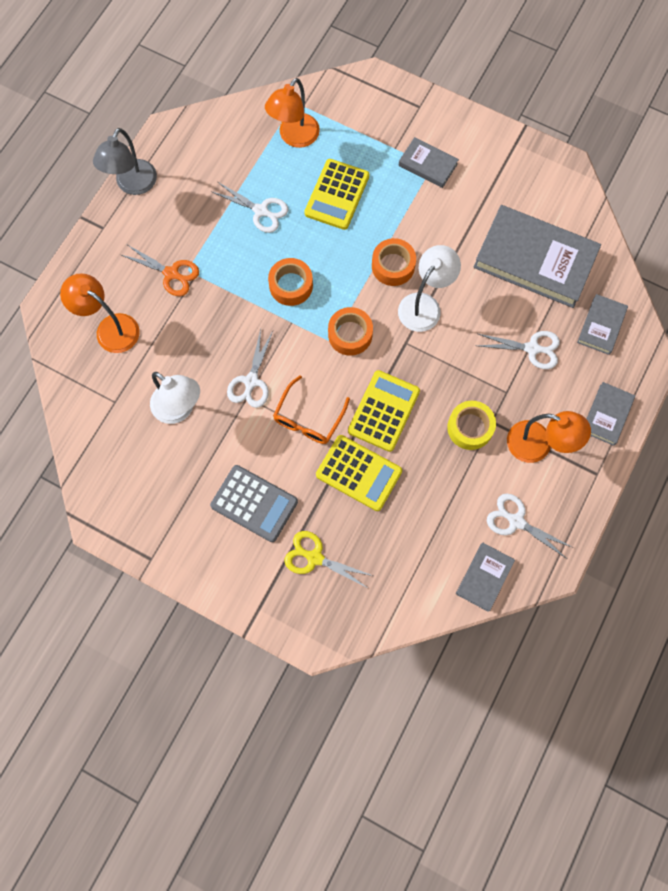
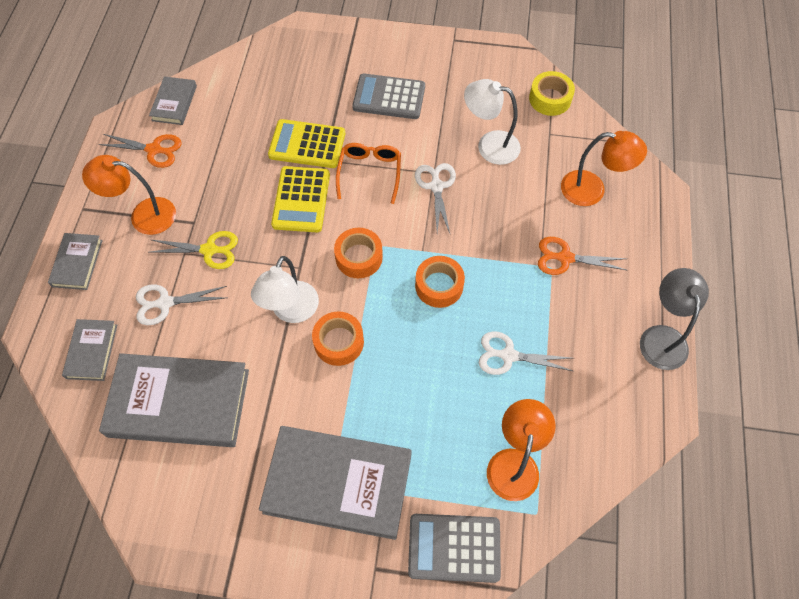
camera: 160 degrees right, 10 degrees down
(315, 557) = (322, 76): yellow scissors -> yellow scissors (209, 250)
(337, 195) = (432, 404): yellow calculator -> none
(361, 101) = (454, 547): none -> grey calculator
(427, 165) = (338, 483): grey book -> grey book, size x2.04
(470, 428) = (214, 210): yellow tape -> yellow tape (550, 99)
(516, 521) = (154, 150): white scissors -> orange scissors

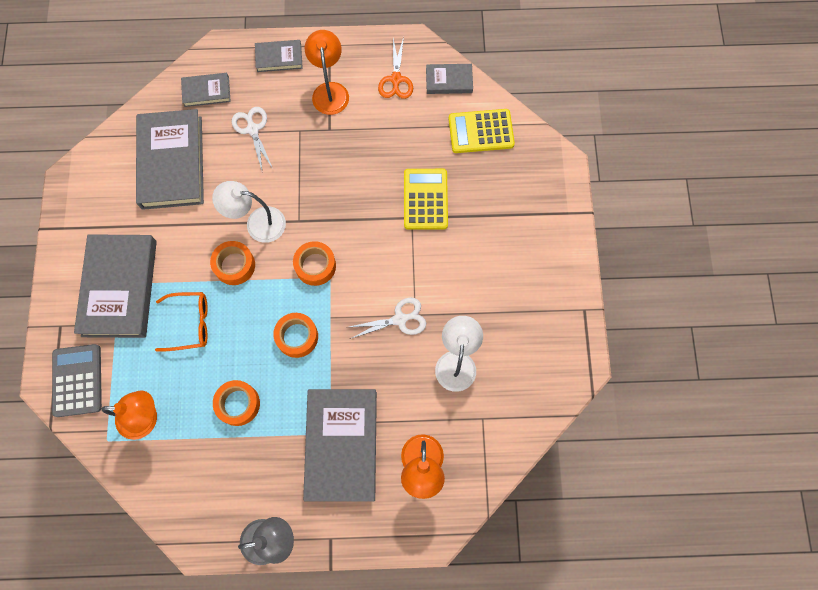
camera: 80 degrees right, 10 degrees up
(209, 250) = (305, 148): yellow scissors -> none
(301, 200) = (365, 207): yellow calculator -> yellow calculator (481, 131)
(369, 173) = (404, 258): orange glasses -> orange glasses (189, 323)
(389, 97) = (495, 260): grey calculator -> none
(508, 355) = (238, 404): white scissors -> orange tape
(550, 99) = (527, 415): yellow tape -> none
(565, 258) = (341, 445): orange scissors -> grey book

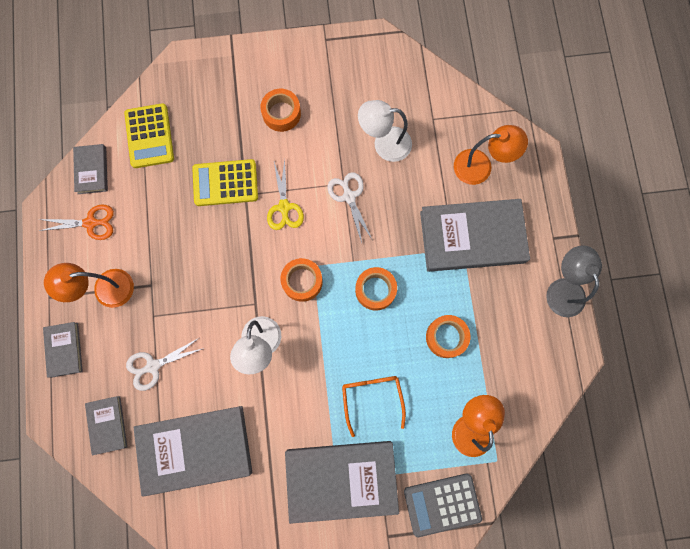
camera: 95 degrees left, 5 degrees up
(234, 265) = (307, 362): orange tape -> orange tape (281, 113)
(395, 254) = (284, 207): none -> yellow scissors

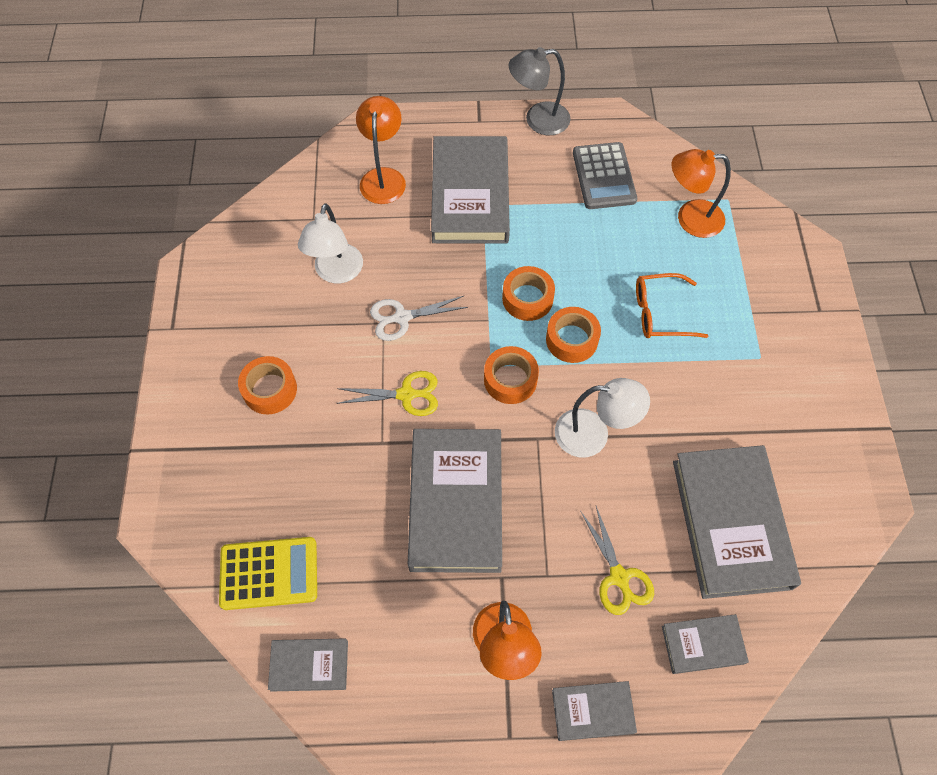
camera: 85 degrees left, 15 degrees down
(90, 223) = (396, 668): orange scissors -> none
(153, 366) = (619, 577): white scissors -> yellow scissors
(225, 183) = (360, 468): yellow calculator -> none
(341, 479) = (758, 353): grey book -> grey book (455, 502)
(442, 504) = (779, 254): grey calculator -> grey calculator (603, 176)
(446, 337) = (588, 232): orange tape -> orange tape (572, 339)

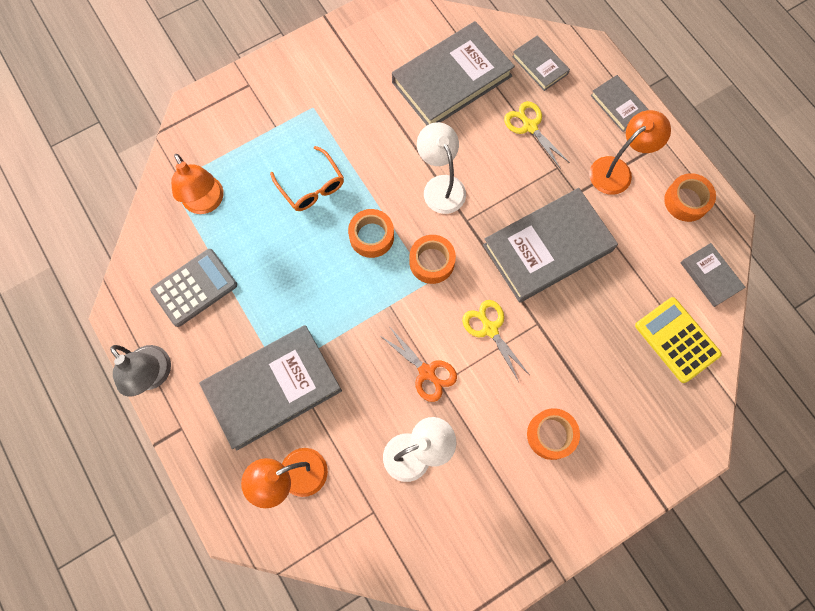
camera: 120 degrees left, 10 degrees up
(402, 317) = (426, 372): white scissors -> orange scissors
(527, 298) = (353, 286): orange tape -> orange tape (686, 201)
(619, 577) = (530, 126): yellow scissors -> yellow scissors turned 75 degrees counterclockwise

